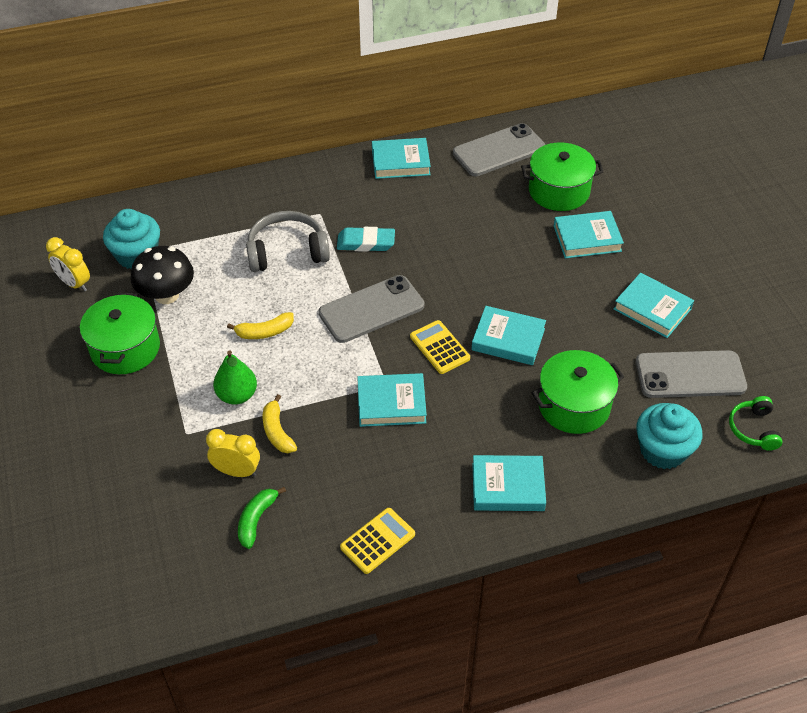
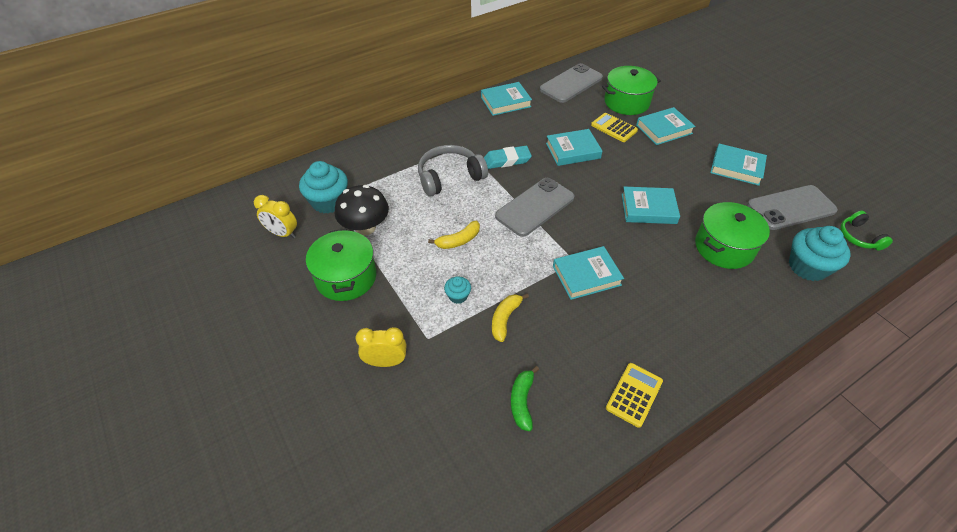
camera: 15 degrees left, 0 degrees up
(237, 395) = (458, 296): green pear -> turquoise cupcake
(237, 471) = (486, 362): yellow clock -> yellow clock (386, 362)
(277, 431) = (505, 319): yellow banana -> yellow banana turned 60 degrees clockwise
(439, 347) = (601, 225): yellow calculator -> yellow calculator (614, 128)
(508, 487) = (712, 322): turquoise book -> turquoise book (573, 151)

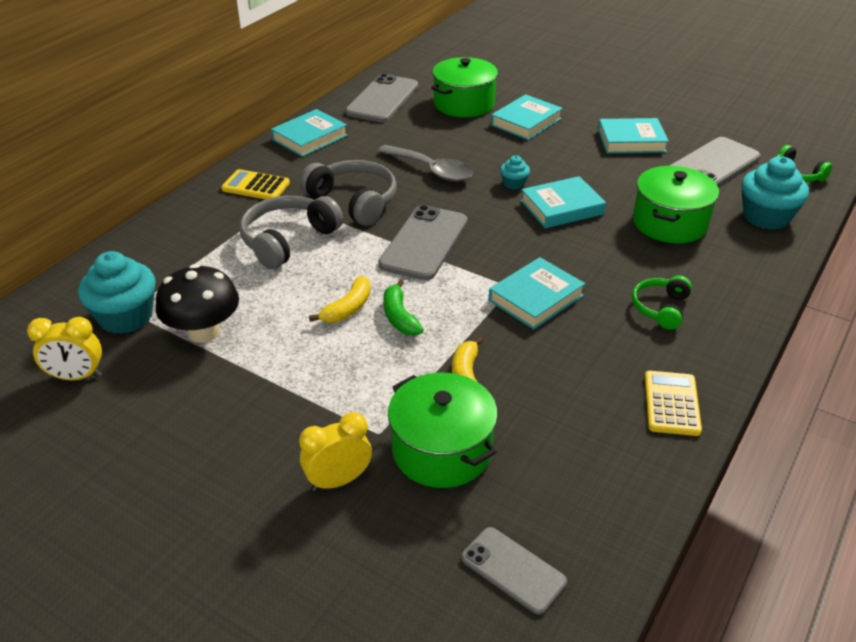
camera: 25 degrees left, 10 degrees down
(346, 277) = (213, 400): green pot -> green pot (442, 450)
(454, 470) = (513, 570): none -> grey phone
(458, 296) = (388, 371): turquoise cupcake -> turquoise cupcake (514, 184)
(507, 160) = (354, 201): turquoise eraser -> grey headphones
(522, 401) = (547, 459): green banana -> green banana (399, 317)
(573, 151) = (432, 170): turquoise book -> grey spoon
(614, 128) = (466, 134): yellow calculator -> yellow calculator (256, 186)
(673, 315) = (660, 308): none -> green headphones

